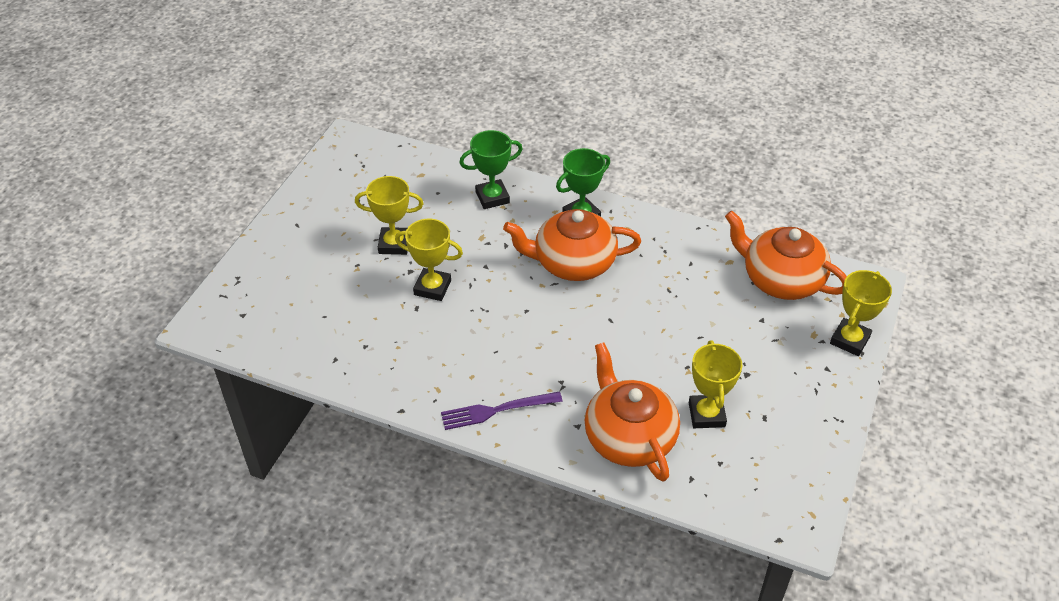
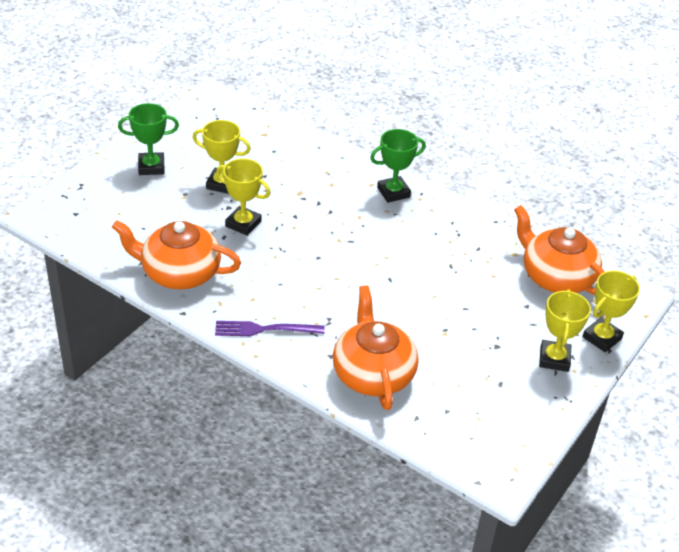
camera: 10 degrees right, 5 degrees down
(492, 197) = (320, 163): green trophy -> green trophy (151, 167)
(572, 262) = (372, 228): orange teapot -> orange teapot (179, 273)
(706, 414) = (449, 370): yellow trophy -> yellow trophy (554, 359)

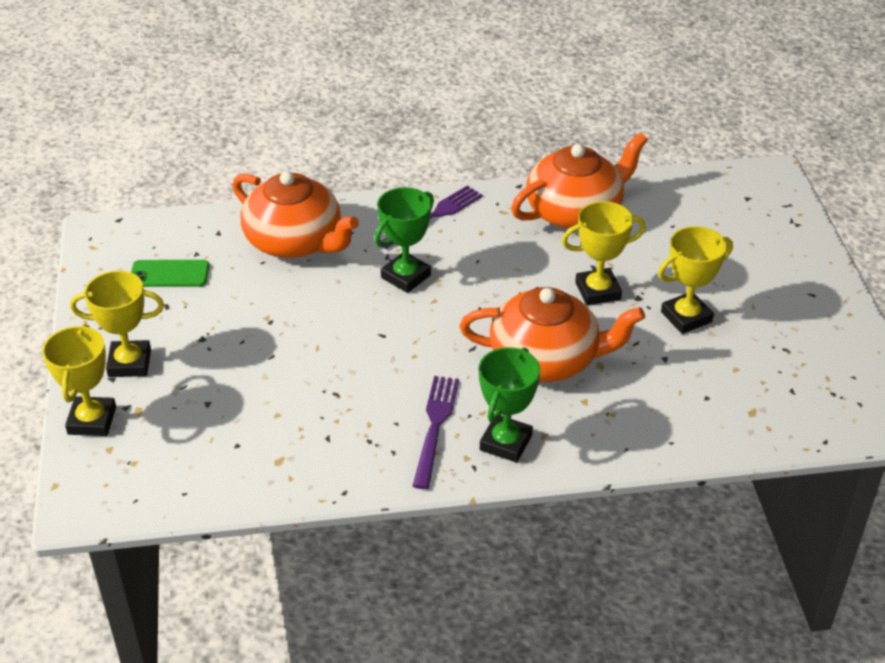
camera: 140 degrees right, 0 degrees up
(151, 167) = (778, 285): green trophy -> green trophy (406, 276)
(417, 220) = (435, 425): none -> purple fork
(479, 406) = (169, 274): none -> green phone
(554, 359) = (129, 363): yellow trophy -> yellow trophy turned 60 degrees counterclockwise
(556, 277) = (203, 463): orange teapot -> orange teapot (546, 359)

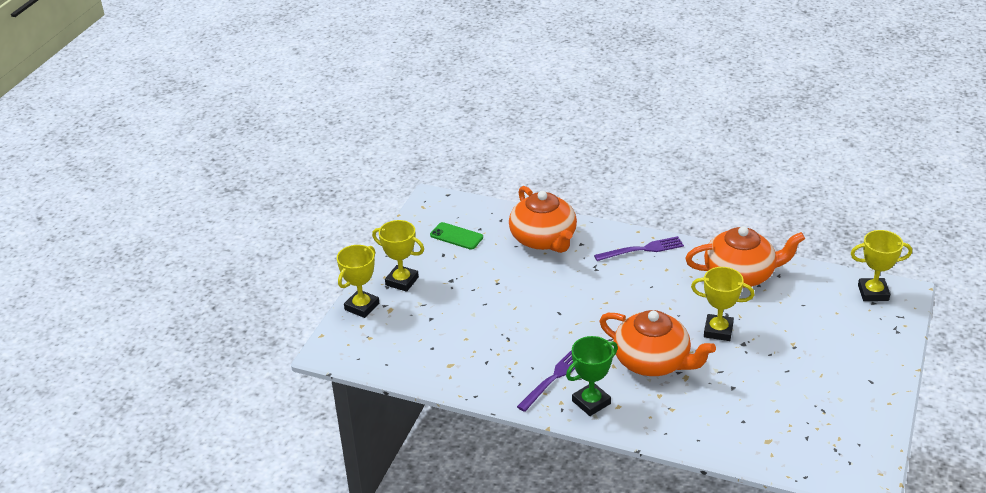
camera: 30 degrees right, 5 degrees down
(406, 276) = (598, 282): green trophy -> none
(686, 317) = (767, 366): yellow trophy -> yellow trophy (873, 293)

